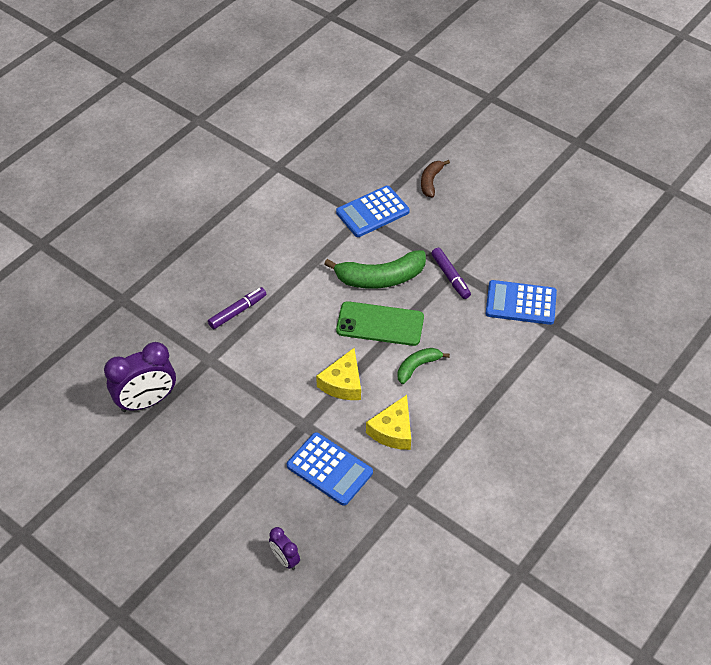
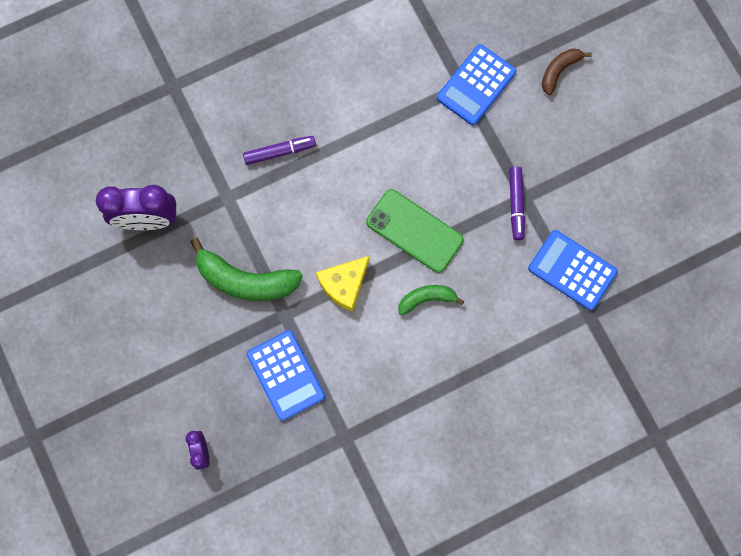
camera: 25 degrees right, 25 degrees up
(372, 212) = (476, 85): blue calculator -> blue calculator turned 45 degrees counterclockwise
(380, 278) = (443, 174): green banana -> green banana (246, 280)
(393, 431) = (366, 361): yellow cheese -> none

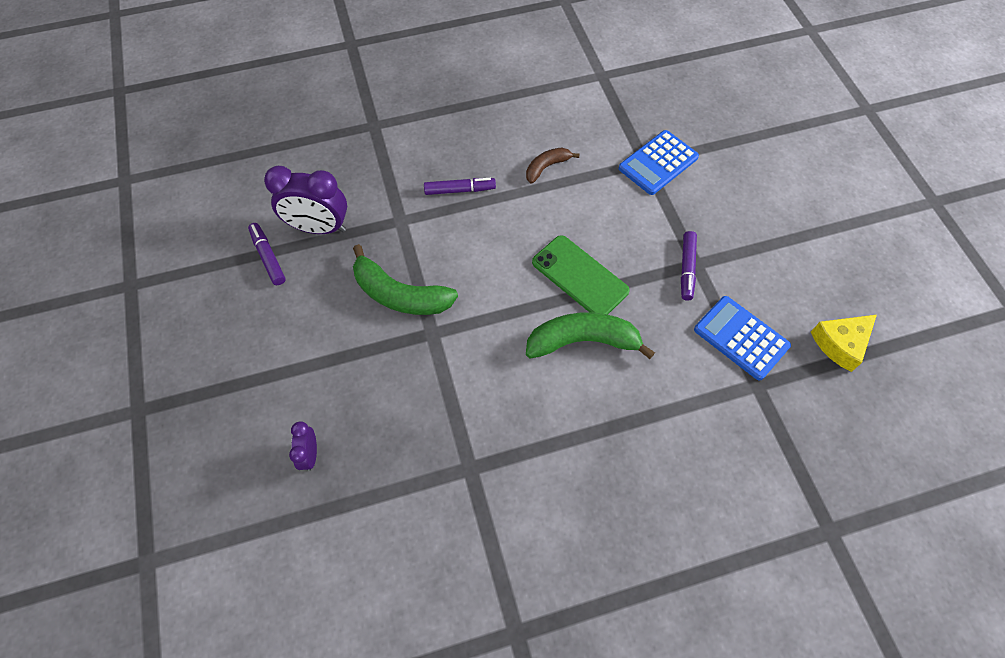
camera: 10 degrees right, 15 degrees down
(107, 261) = (268, 257): none -> purple marker
(286, 375) = (419, 392): blue calculator -> none
(344, 284) = (499, 314): yellow cheese -> yellow cheese (840, 344)
(427, 299) = (583, 341): green banana -> green banana, size x1.78
(559, 71) = (740, 163): brown banana -> brown banana (546, 167)

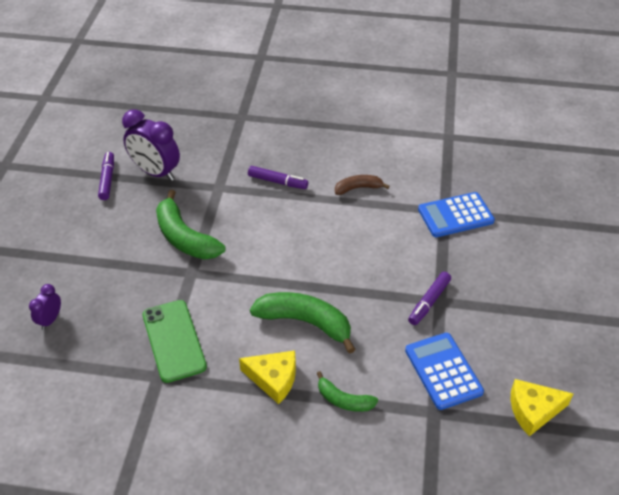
camera: 25 degrees right, 15 degrees down
(579, 276) = (333, 275): green phone -> green phone (174, 340)
(588, 418) = (273, 379): none -> yellow cheese
(668, 410) = (344, 400): none -> green banana

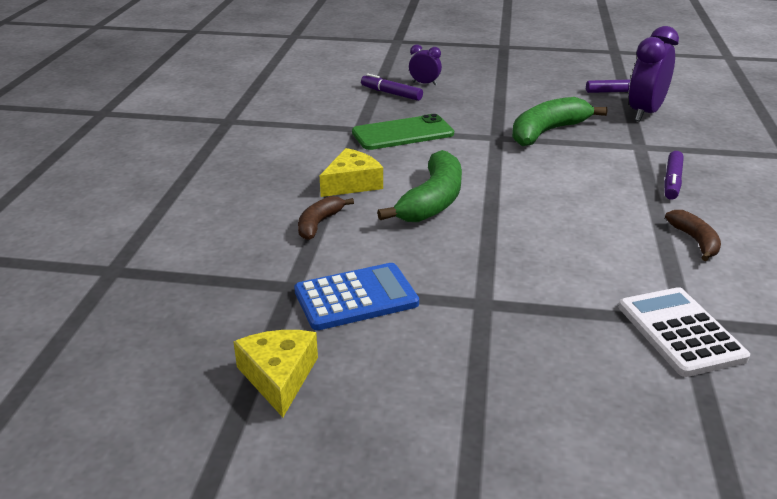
camera: 90 degrees right, 15 degrees down
(273, 379) = (352, 183): yellow cheese -> yellow cheese turned 150 degrees counterclockwise
(344, 400) = (319, 224): green banana -> brown banana
(429, 302) = (480, 293): purple marker -> purple marker (391, 93)
(455, 215) = (680, 332): blue calculator -> white calculator

